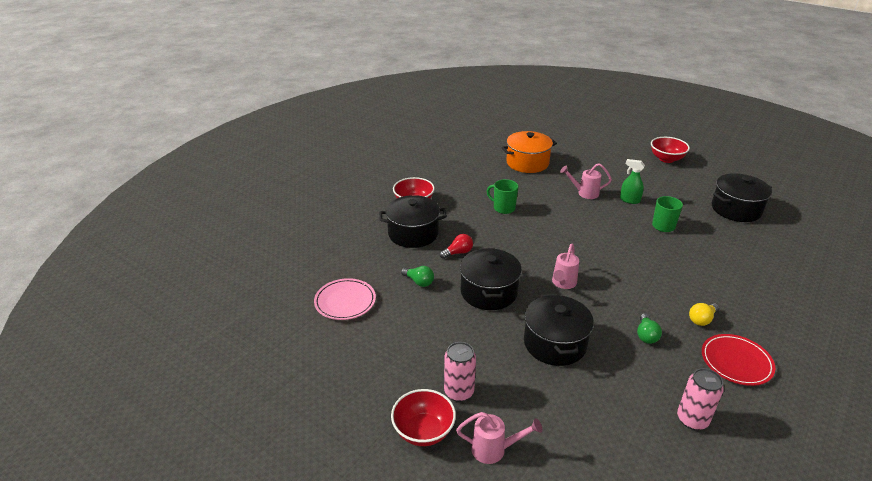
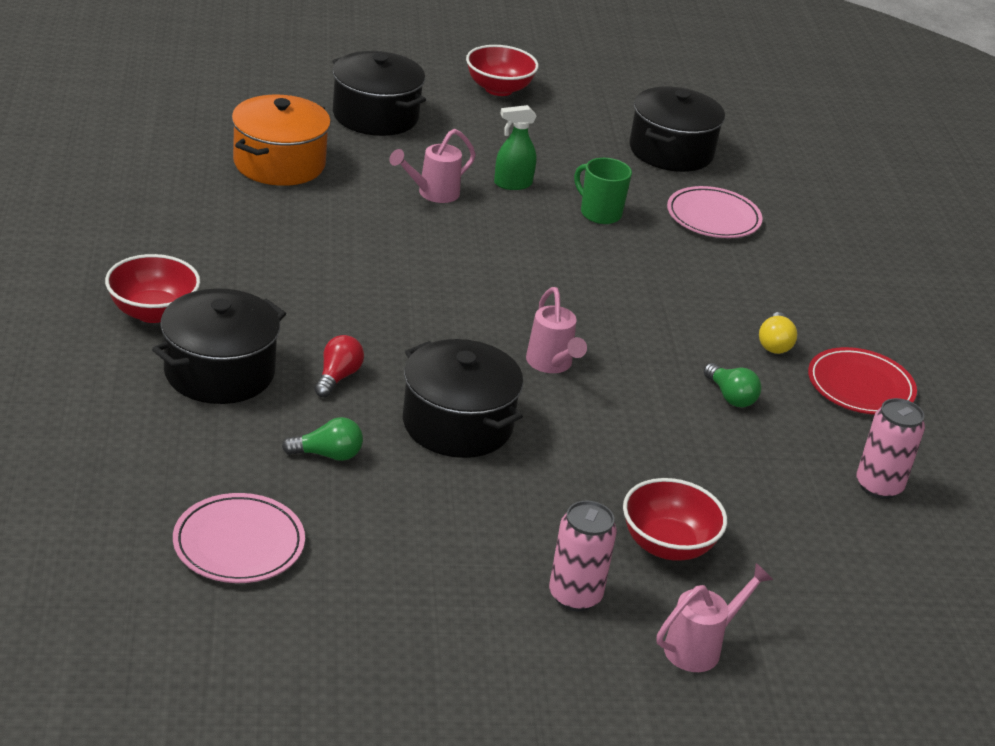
camera: 45 degrees left, 0 degrees up
(423, 431) = (586, 674): red bowl -> red bowl (667, 545)
(503, 208) = (328, 266): green mug -> none
(555, 343) = (629, 462): black pot -> black pot (375, 116)
(729, 247) = (713, 217): none -> pink plate

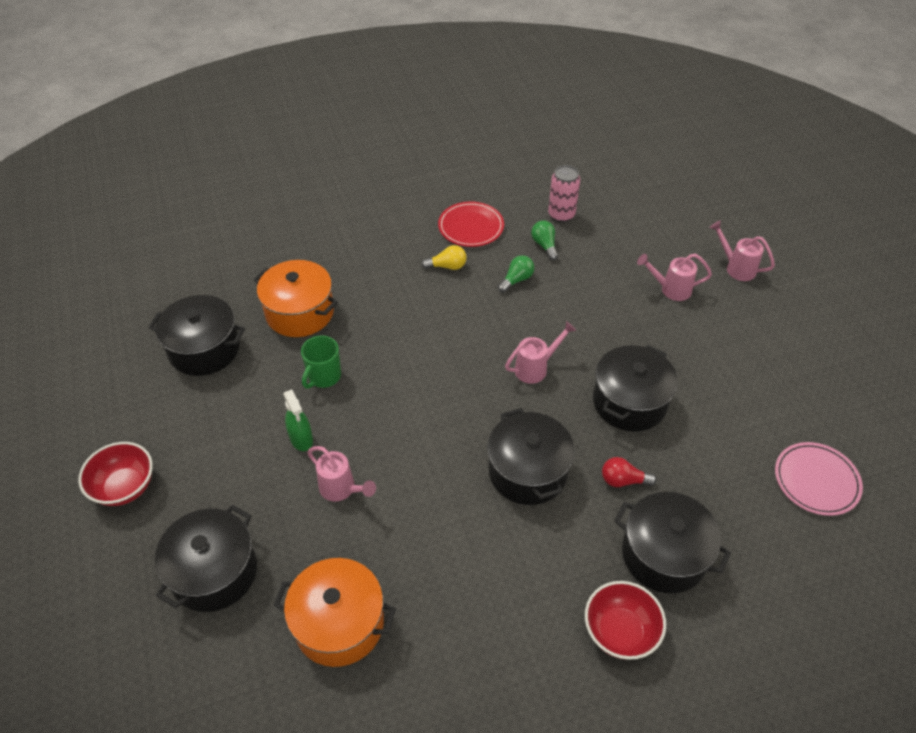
camera: 100 degrees left, 15 degrees up
(328, 455) = (705, 461): green light bulb -> green light bulb (544, 245)
(390, 312) = (527, 471): none -> black pot
(575, 596) = (737, 319): pink can -> none
(667, 545) = (670, 289): red bowl -> pink watering can
(713, 217) = (300, 312): pink plate -> orange pot

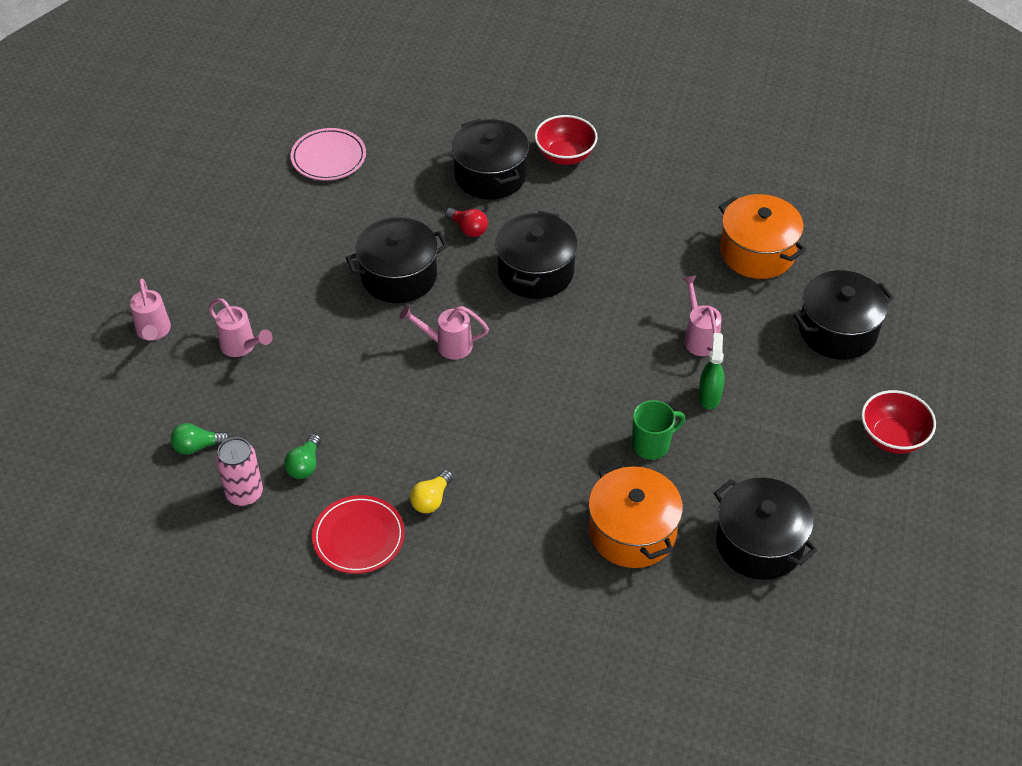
camera: 145 degrees left, 0 degrees up
(447, 266) = (431, 499): yellow light bulb -> yellow light bulb turned 90 degrees counterclockwise
(516, 280) = (375, 441): green light bulb -> green light bulb (197, 446)

